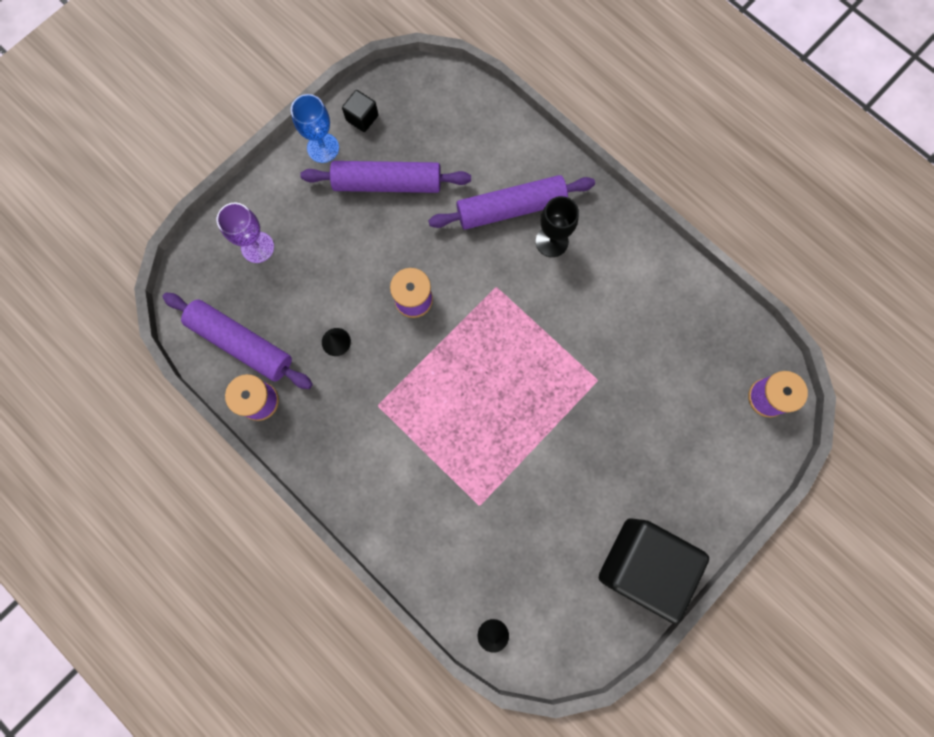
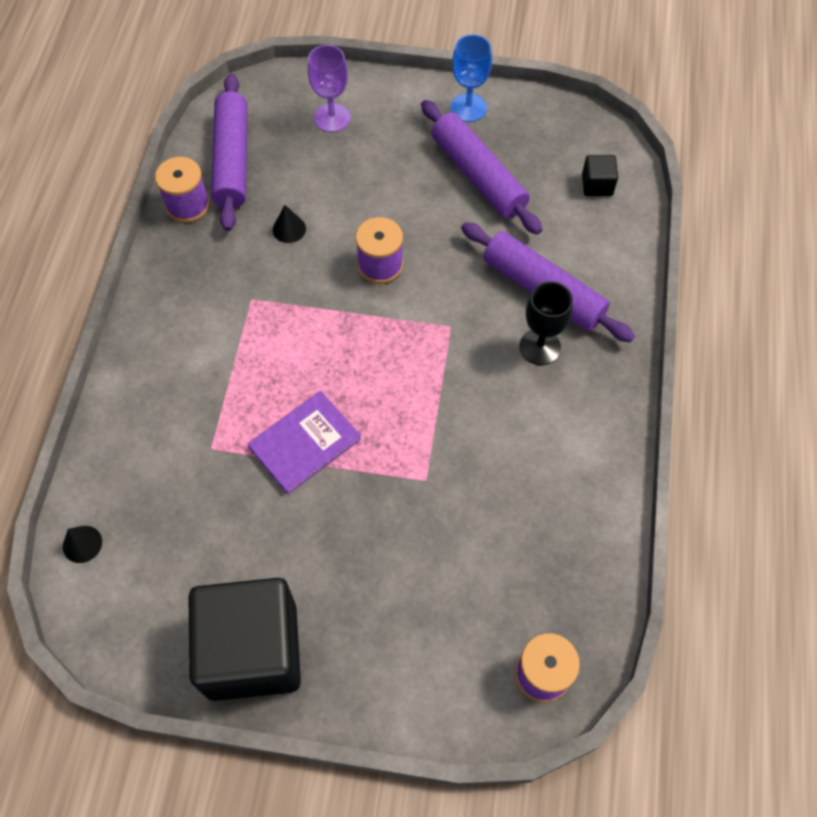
camera: 55 degrees right, 15 degrees down
(362, 118) = (524, 118): black cube -> black cube (597, 185)
(518, 440) = (304, 443): none -> purple book

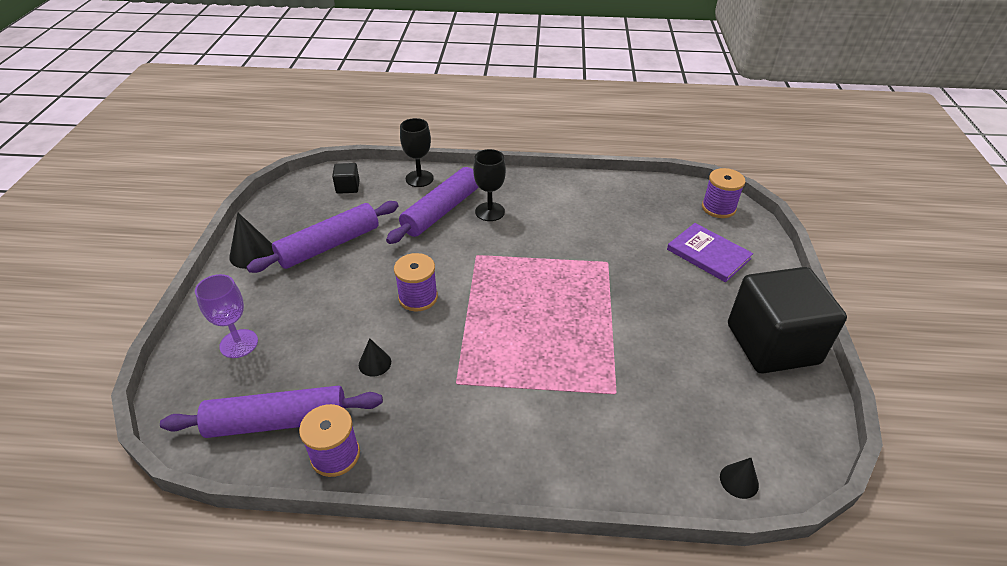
camera: 95 degrees left, 20 degrees down
(304, 443) = (595, 330): purple book -> purple book (708, 254)
(468, 108) = (252, 253): blue goblet -> black cone
(618, 264) = (419, 178): none -> black goblet

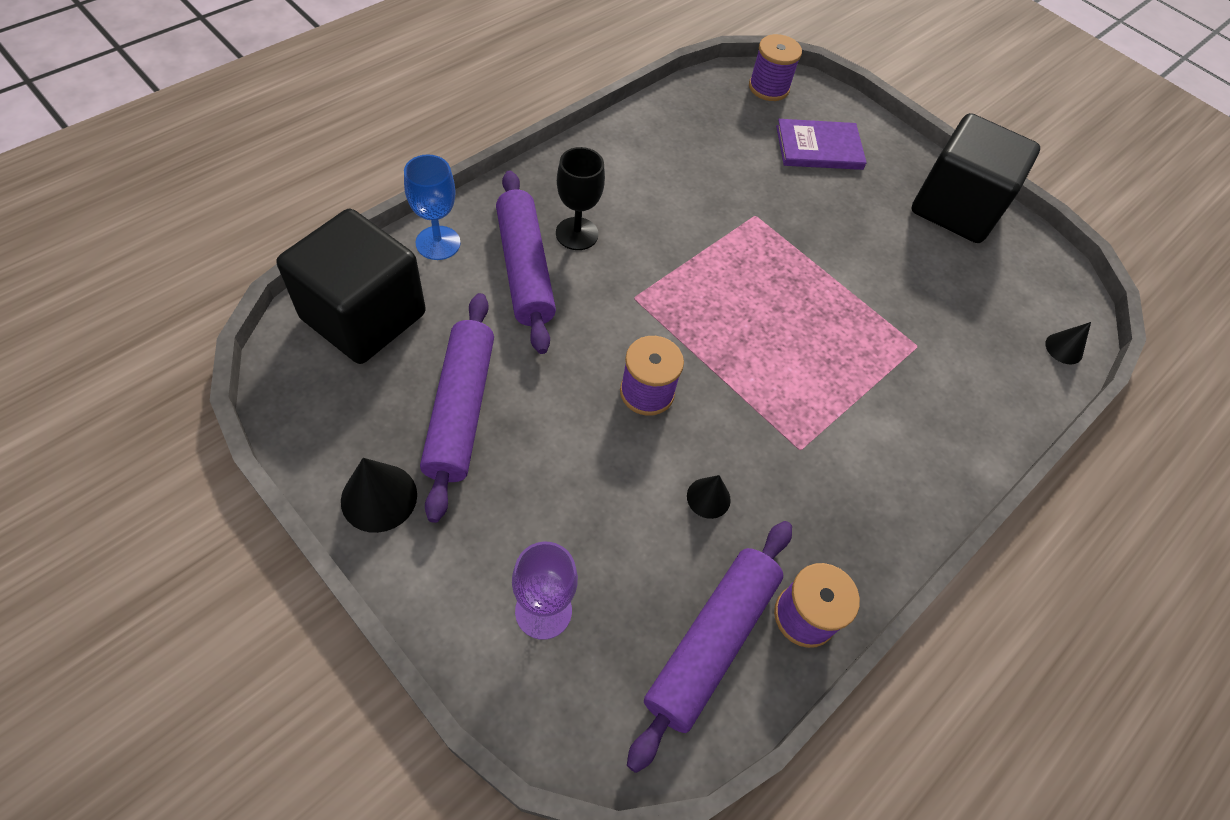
camera: 55 degrees left, 15 degrees up
(348, 187) = (363, 316): black cube -> black cube, size x2.50
(419, 178) = (438, 243): black goblet -> blue goblet

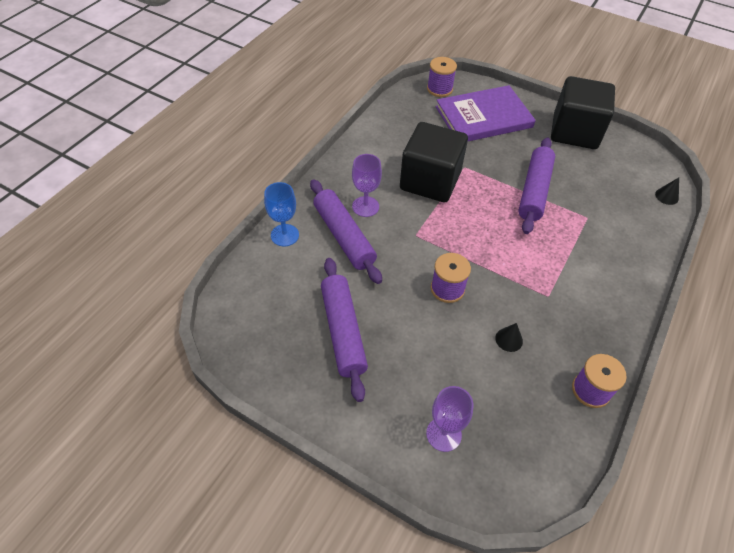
camera: 10 degrees left, 5 degrees down
(363, 316) = (259, 292): black cube -> black cube (430, 181)
(379, 497) = (317, 398): black cone -> none
(577, 234) = (365, 206): black goblet -> purple goblet
(711, 643) = (546, 422): purple rolling pin -> purple rolling pin (534, 191)
(819, 147) = (483, 117): purple book -> purple book, size x1.62

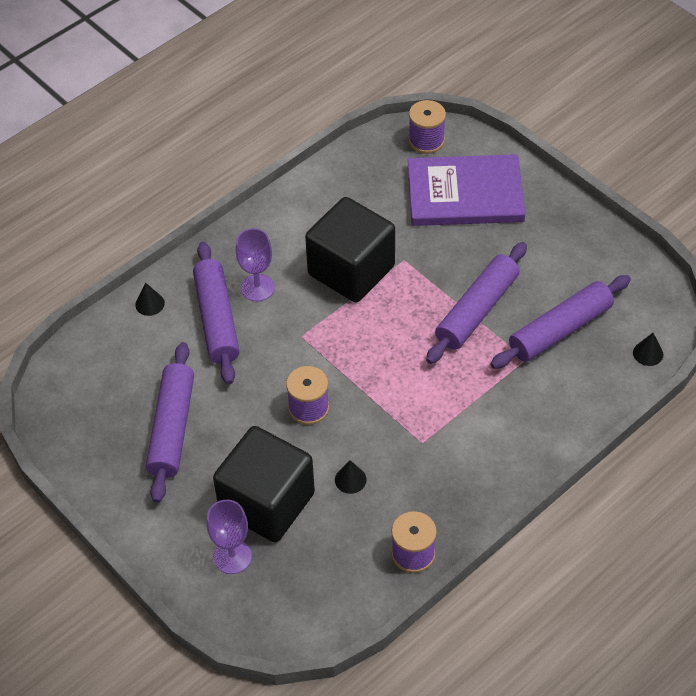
camera: 20 degrees right, 0 degrees up
(284, 235) = (150, 304): blue goblet -> black cone
(574, 132) = (578, 239): black cube -> black cube (267, 503)
(599, 192) = (560, 330): none -> purple rolling pin

